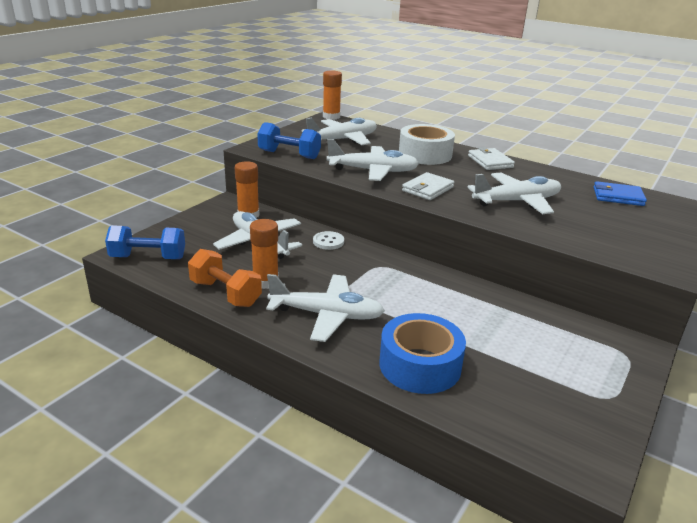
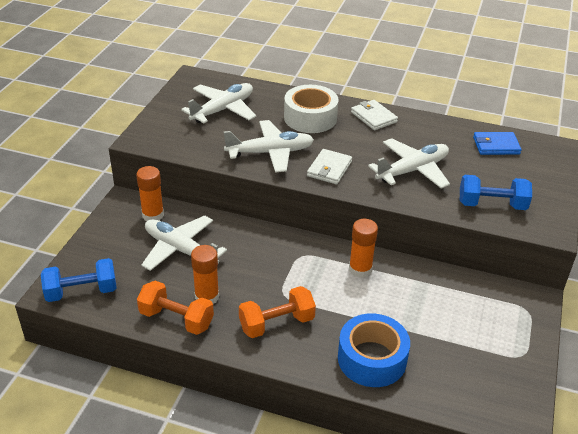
camera: 15 degrees left, 10 degrees up
(289, 155) = (179, 143): blue dumbbell -> blue dumbbell (492, 205)
(326, 315) = (276, 323): white plane -> orange dumbbell
(328, 242) = (244, 235): white button -> none
(331, 117) = (196, 73): orange glue stick -> orange glue stick (360, 269)

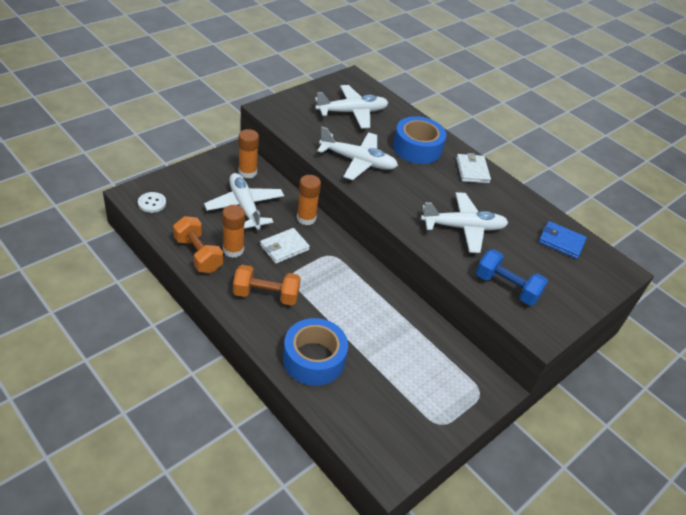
camera: 25 degrees right, 5 degrees up
(81, 292) = (152, 203): blue dumbbell -> white button
(310, 118) = (417, 148): white tape -> blue tape
(329, 169) = (393, 195): white wallet -> white wallet (284, 247)
(360, 269) = (368, 288): orange glue stick -> orange glue stick (306, 218)

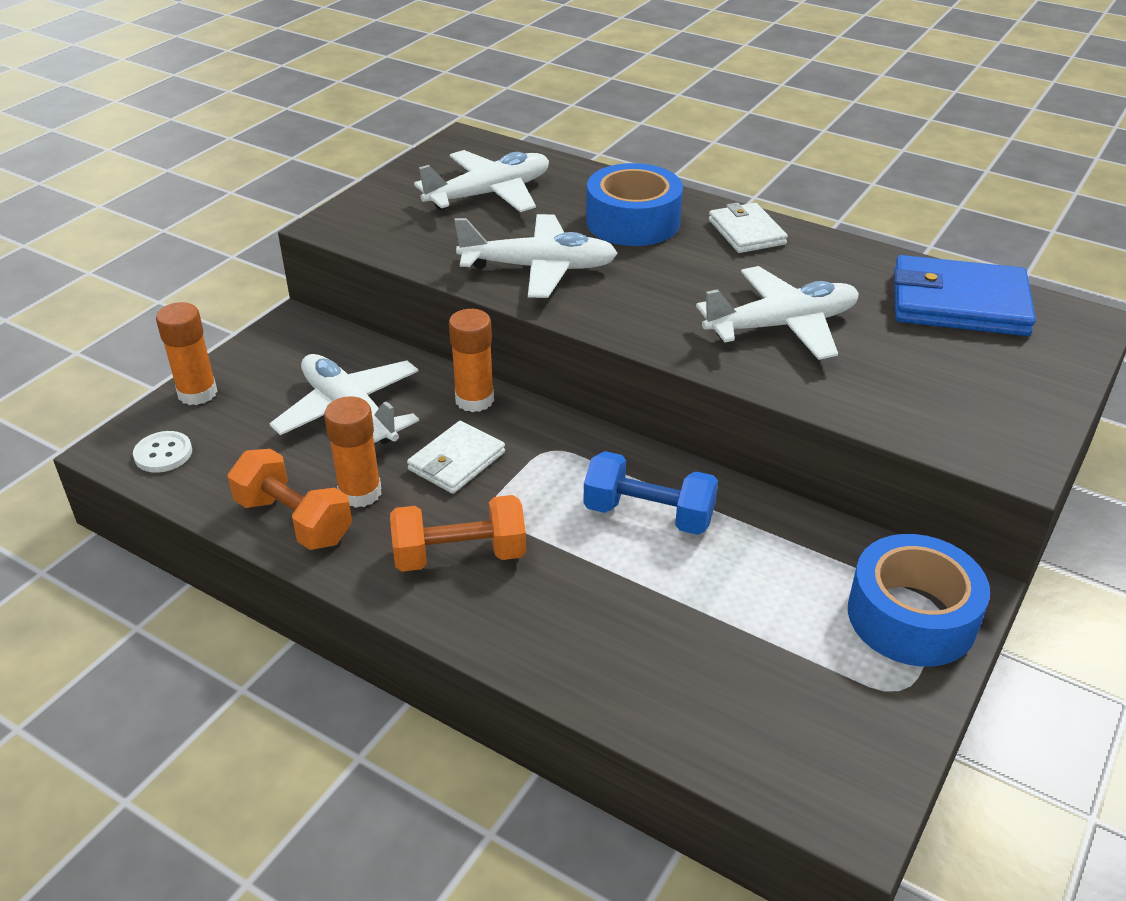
camera: 10 degrees left, 5 degrees down
(247, 172) = (329, 351): orange glue stick -> orange glue stick (197, 393)
(314, 359) = (605, 645): blue tape -> blue tape (911, 616)
(506, 287) = (911, 402): blue dumbbell -> blue dumbbell (648, 515)
(561, 241) = (959, 303): blue wallet -> blue wallet, size x1.66

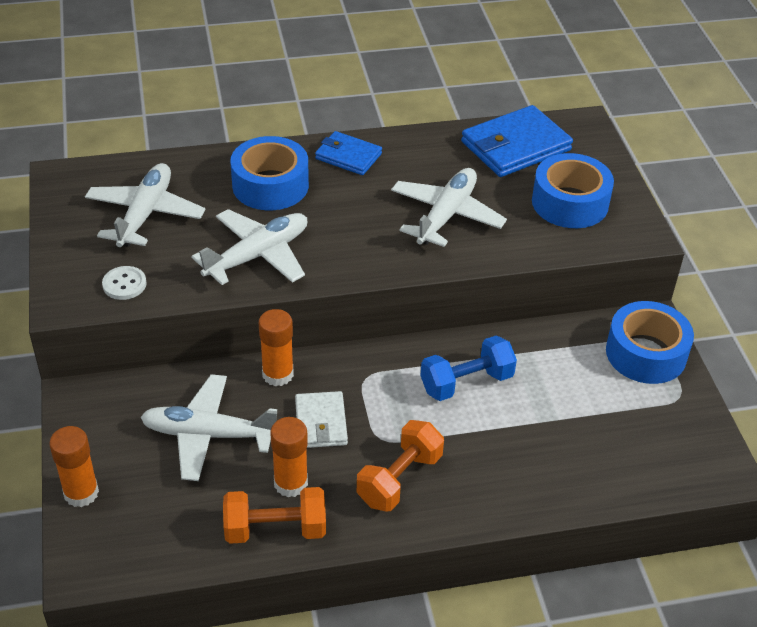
camera: 45 degrees left, 5 degrees up
(163, 454) = (122, 550): white button -> white button (124, 284)
(746, 232) = (348, 156): white wallet -> blue wallet
(955, 384) = (570, 203): none -> blue tape

